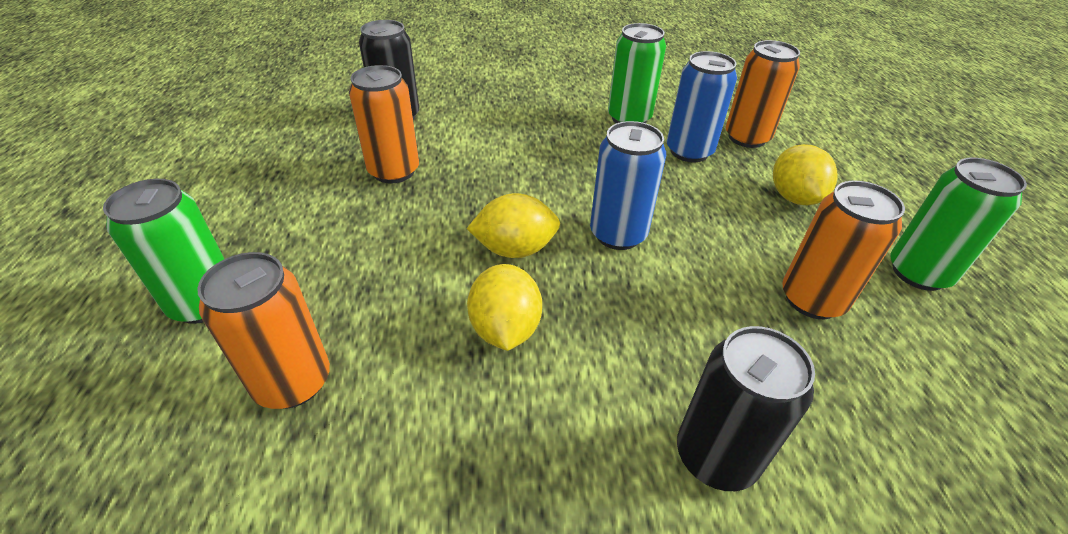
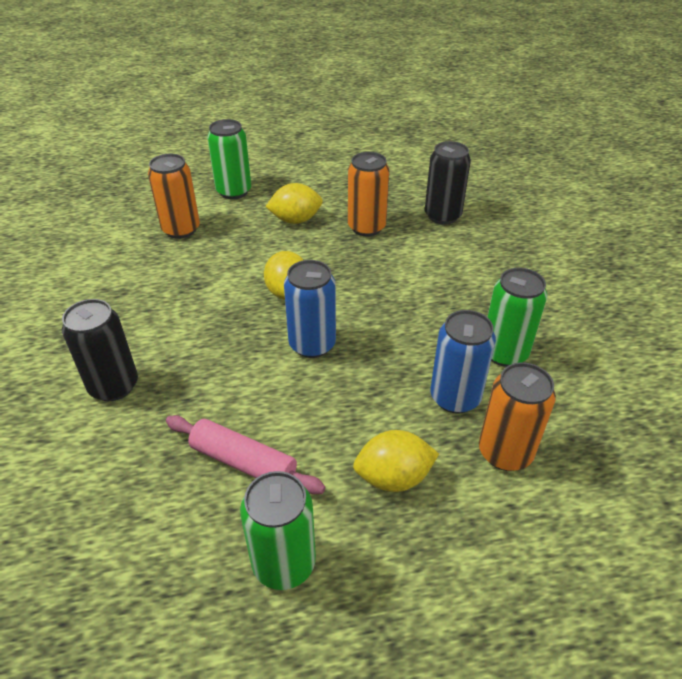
camera: 85 degrees right, 0 degrees up
(505, 329) = (214, 295): yellow lemon -> yellow lemon (295, 220)
(812, 299) = (243, 462): orange can -> pink rolling pin

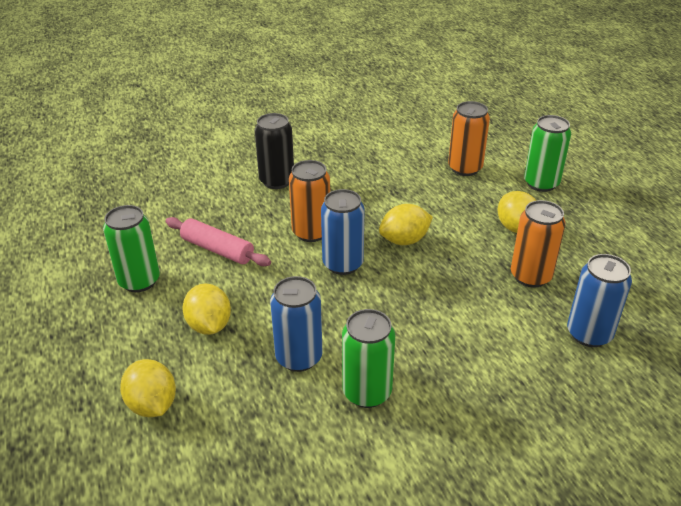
camera: 80 degrees right, 5 degrees down
(243, 462) = (217, 250): pink rolling pin -> pink rolling pin turned 75 degrees counterclockwise
(442, 216) = (589, 334): black can -> blue can
(505, 452) = (240, 393): orange can -> orange can (311, 232)
(524, 542) = (152, 405): none -> yellow lemon

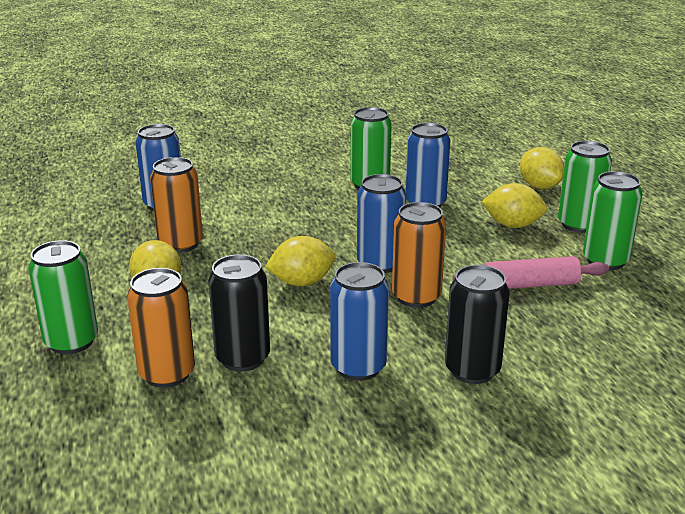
camera: 175 degrees left, 10 degrees down
(139, 331) = (579, 225): none -> green can
(209, 325) = (512, 225): yellow lemon -> yellow lemon turned 60 degrees counterclockwise
(217, 250) = (530, 285): pink rolling pin -> pink rolling pin turned 45 degrees counterclockwise
(348, 179) = (358, 367): none -> blue can
(423, 180) = (242, 358): none -> black can

